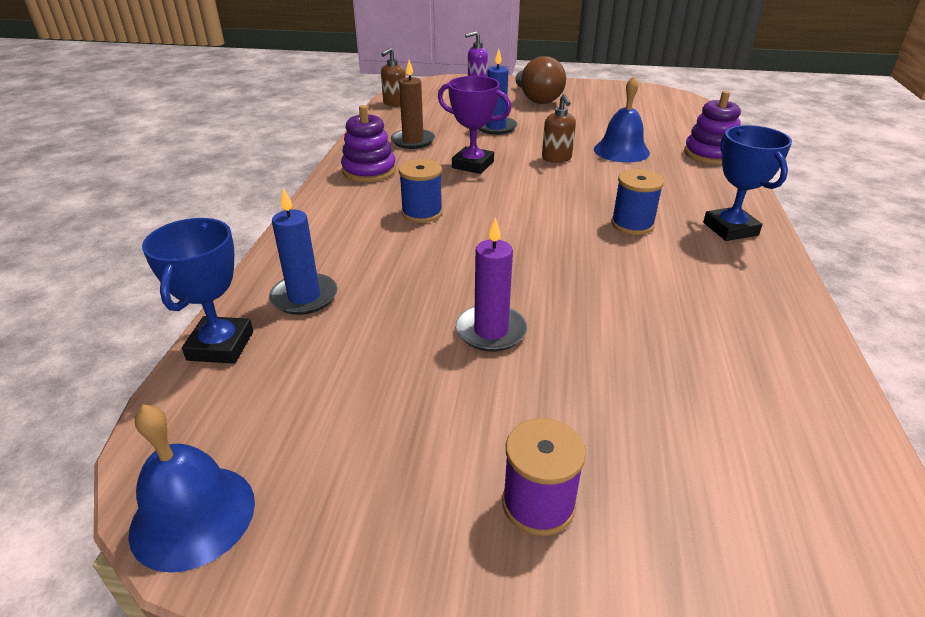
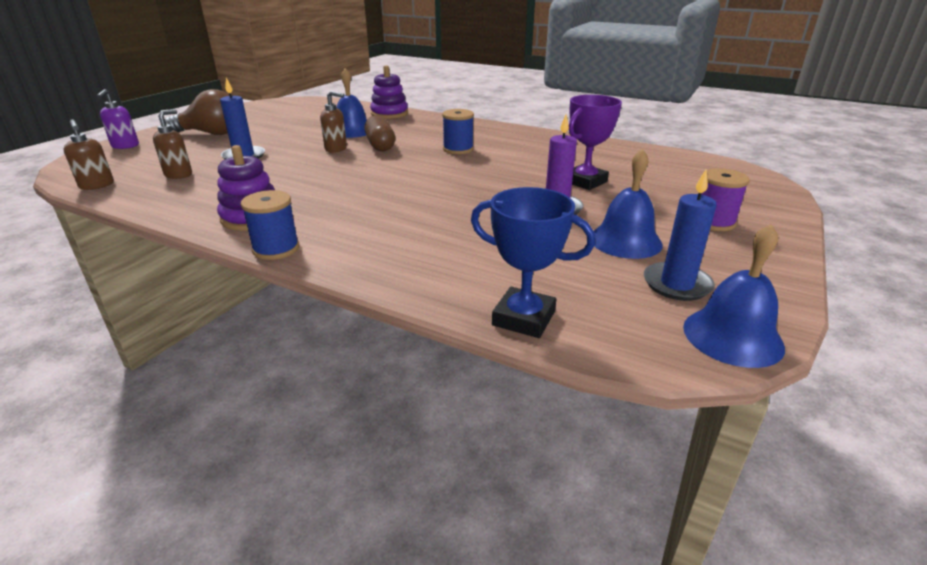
camera: 70 degrees left, 5 degrees down
(304, 297) = (468, 271): blue candle -> blue candle (676, 284)
(413, 141) = (214, 190): brown candle -> none
(420, 403) = (625, 241): none -> blue bell
(422, 213) = (369, 206): blue spool -> blue spool (276, 249)
(434, 119) = (179, 175): none -> brown soap dispenser
(472, 165) = (305, 176): purple trophy -> purple trophy (585, 182)
(592, 177) = (380, 145): none -> brown capsule
(730, 229) = (485, 131): blue trophy -> none

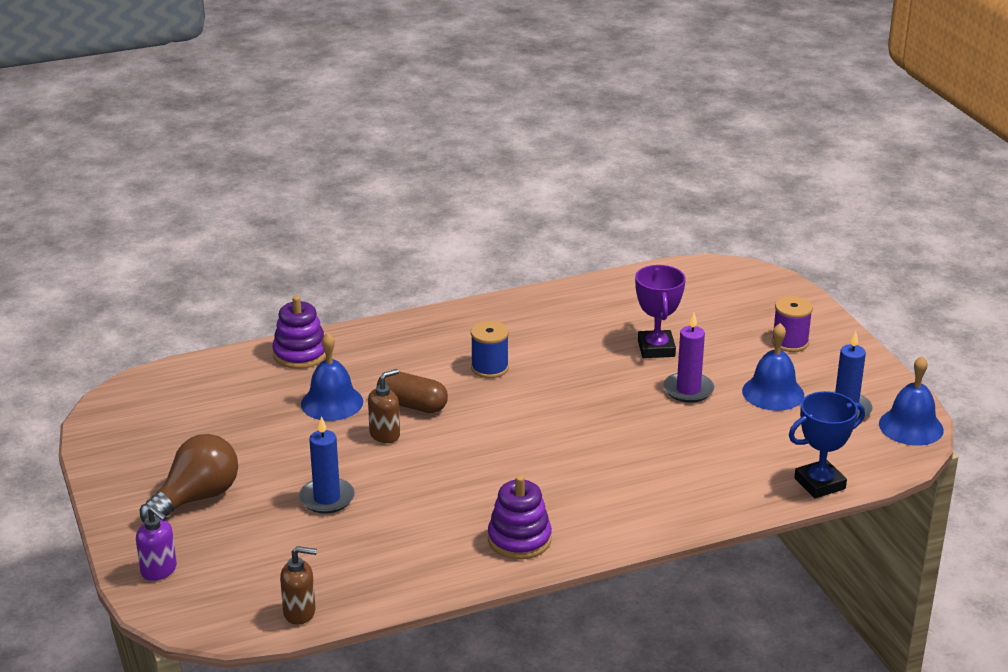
camera: 50 degrees left, 0 degrees up
(179, 175) = (335, 554): brown soap dispenser -> none
(276, 249) = (602, 545): blue spool -> none

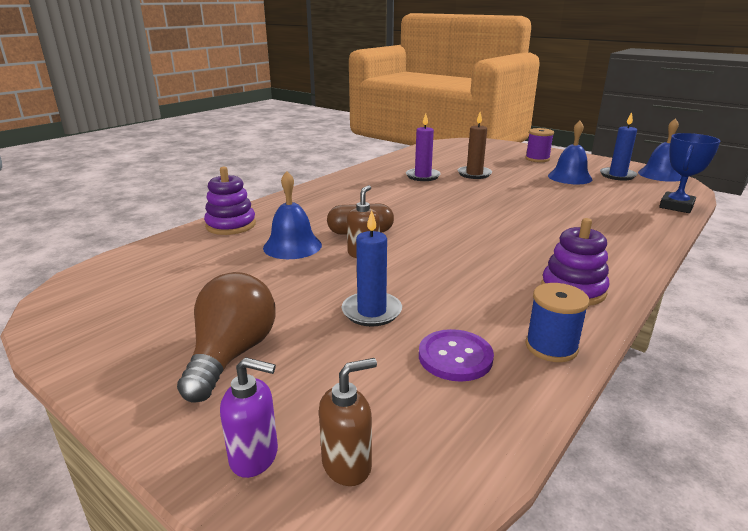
camera: 30 degrees left, 5 degrees down
(300, 612) = (486, 435): brown soap dispenser -> brown soap dispenser (347, 465)
(344, 558) = (455, 357): none -> purple button
(489, 368) = (387, 202): blue spool -> blue spool (551, 347)
(656, 348) = (474, 174): purple trophy -> brown candle
(688, 390) = (524, 186): purple candle -> purple candle (423, 176)

